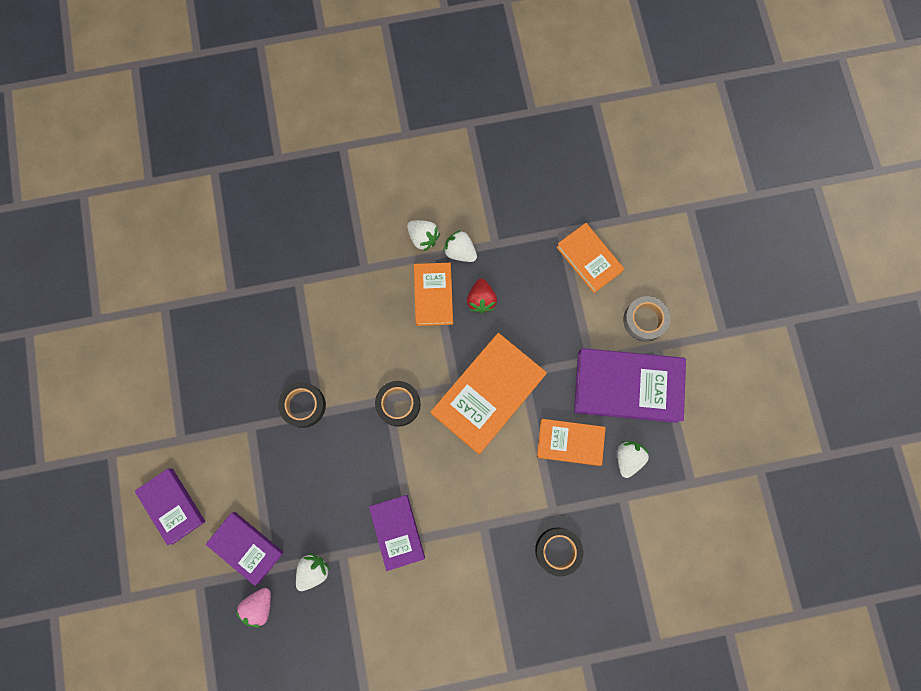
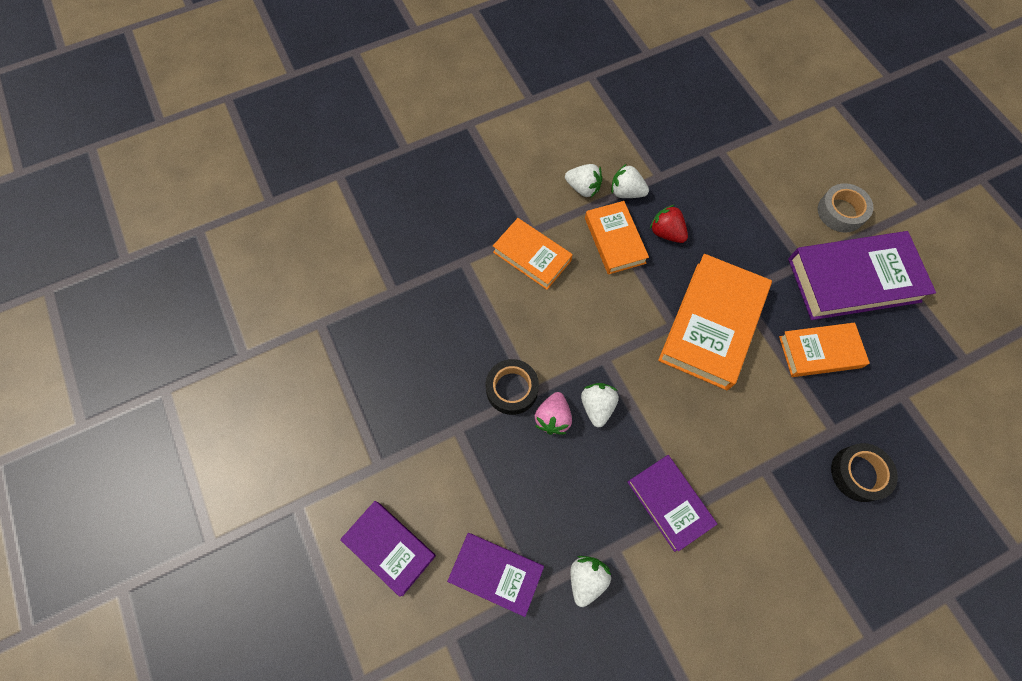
camera: 15 degrees left, 10 degrees down
(259, 606) = (534, 643): pink strawberry -> pink strawberry (553, 418)
(398, 404) = (618, 360): black tape -> none
(481, 300) = (666, 233): red strawberry -> red strawberry turned 150 degrees clockwise
(588, 259) = (759, 169): orange book -> orange book (532, 256)
(628, 458) = (888, 352): white strawberry -> white strawberry (597, 406)

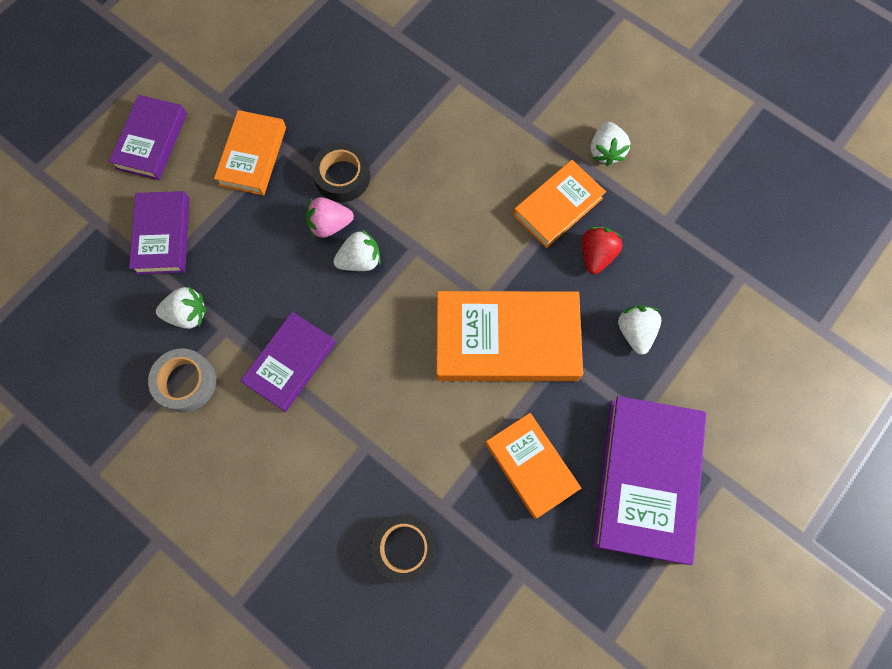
camera: 65 degrees right, 5 degrees up
(532, 256) = (495, 135): orange book -> orange book (252, 156)
(626, 192) = (625, 196): white strawberry -> white strawberry (635, 332)
(841, 212) = (734, 440): grey tape -> grey tape (186, 382)
(853, 280) = (646, 480): purple book -> purple book turned 45 degrees clockwise

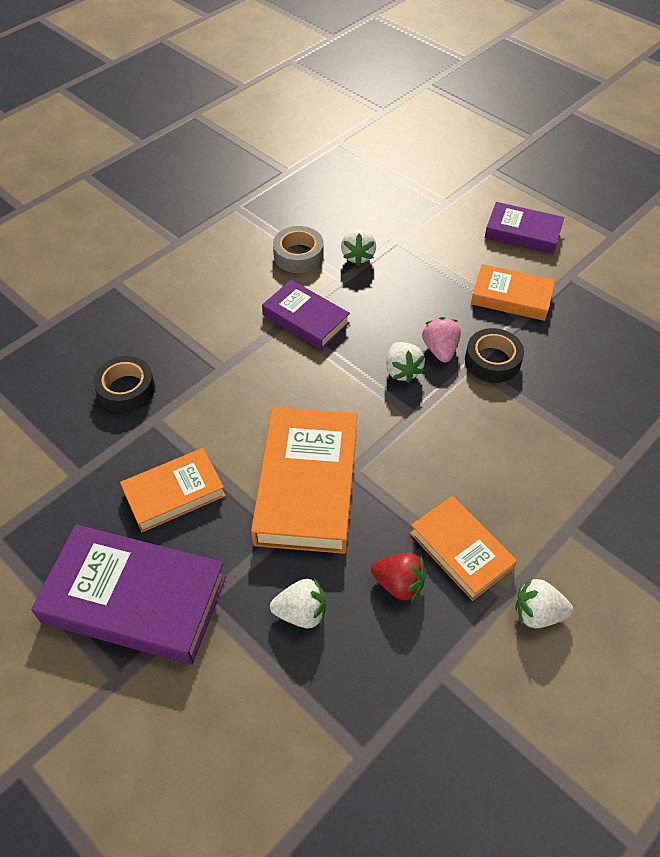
camera: 95 degrees right, 20 degrees down
(163, 235) = (431, 241): purple book -> none

